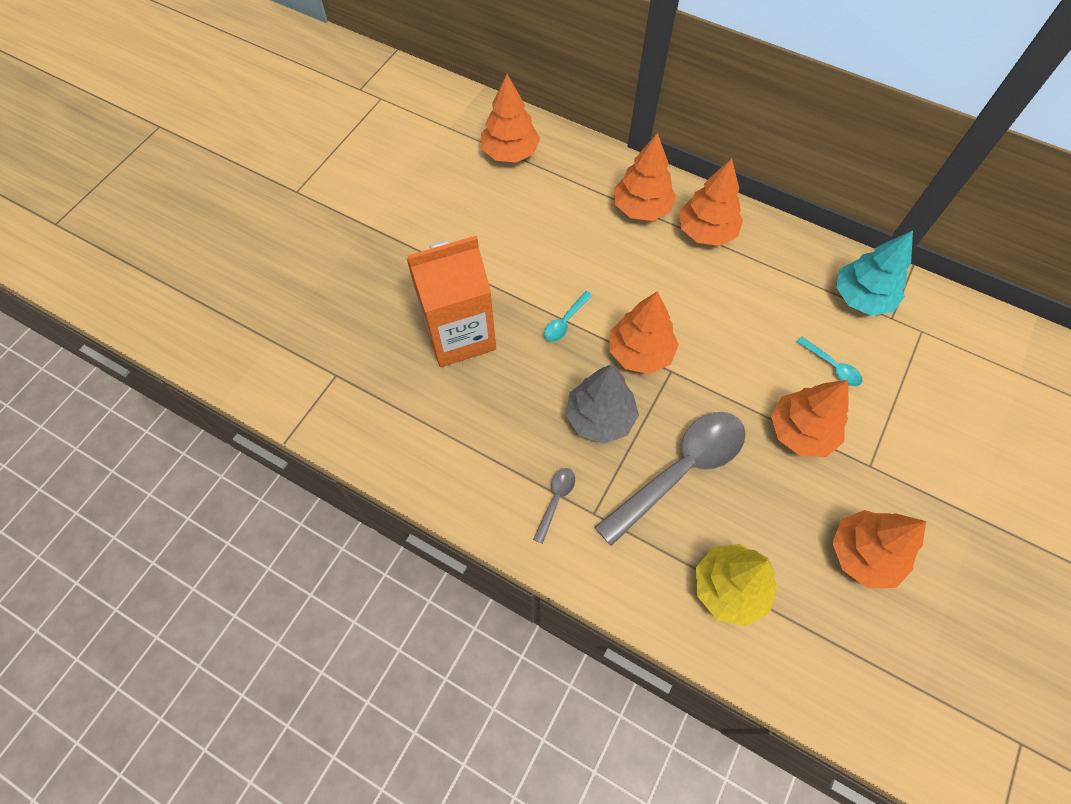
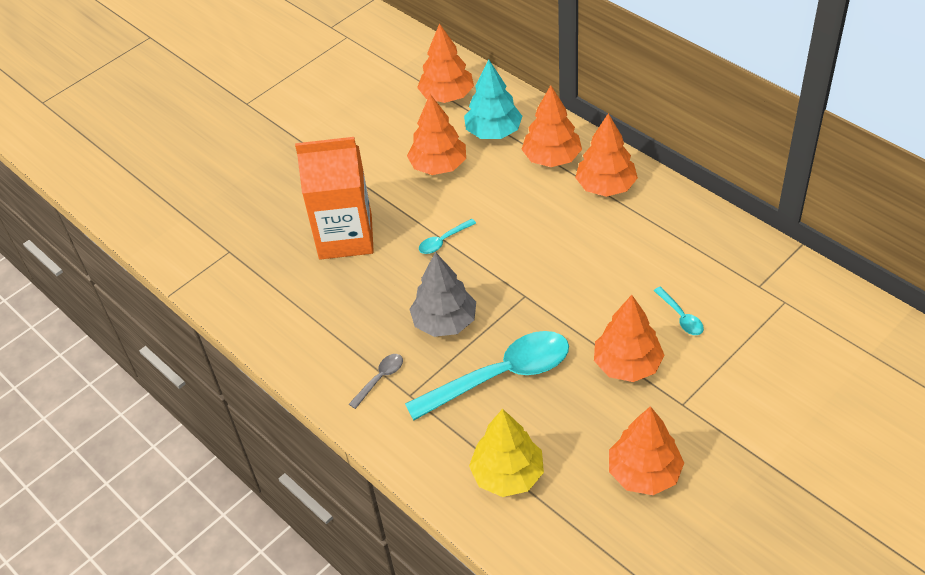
camera: 20 degrees right, 15 degrees down
(640, 352) = (502, 276): orange tree -> orange tree (438, 166)
(680, 471) = (500, 376): grey spoon -> turquoise spoon
(861, 297) = (735, 264): turquoise tree -> turquoise tree (493, 132)

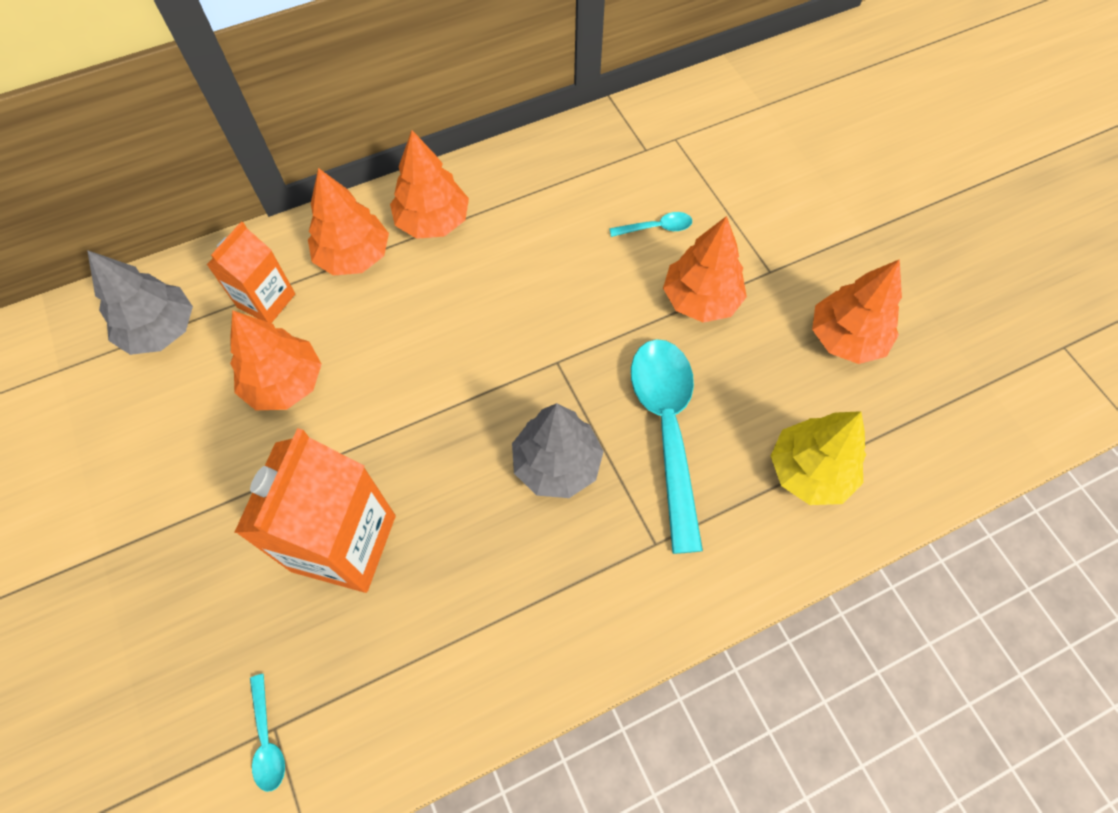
camera: 75 degrees left, 15 degrees up
(380, 379) = (616, 573): grey spoon -> none
(443, 241) = (421, 421): turquoise spoon -> turquoise spoon (267, 740)
(447, 96) = (160, 330): orange tree -> grey tree
(493, 132) = (266, 301): turquoise tree -> orange carton

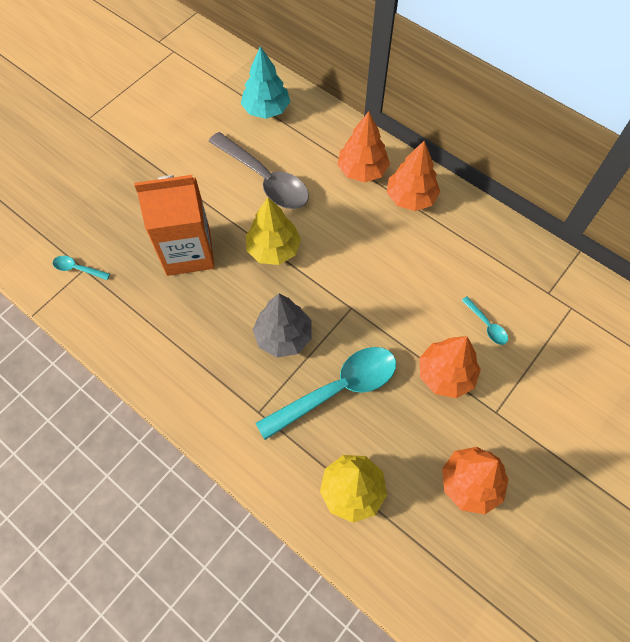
camera: 65 degrees right, 0 degrees up
(160, 330) = (266, 110): grey tree -> turquoise tree
(266, 301) = (309, 145): orange carton -> none
(267, 740) = (78, 269): turquoise spoon -> turquoise spoon turned 60 degrees clockwise
(284, 383) = (265, 179): orange tree -> grey spoon
(411, 420) = (273, 249): none -> yellow tree

